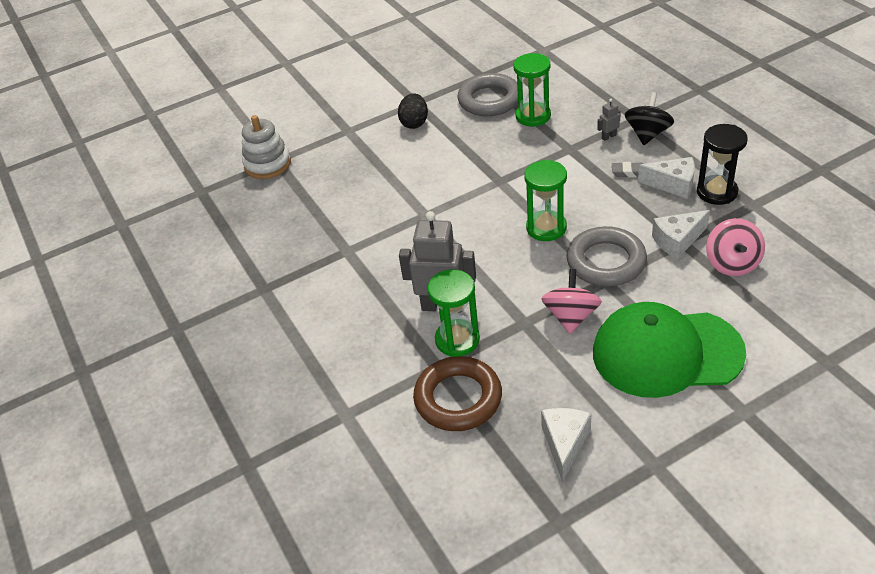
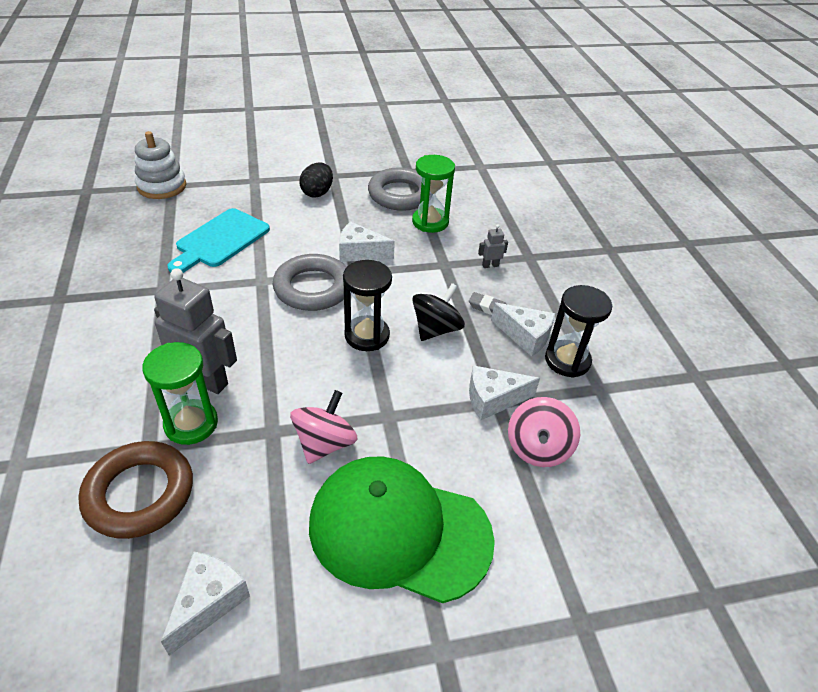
camera: 10 degrees right, 0 degrees up
(361, 193) = (220, 240): none -> turquoise cutting board
(491, 163) = (359, 253): none -> white cheese
(546, 228) = (367, 335): green hourglass -> black hourglass
(606, 262) = (403, 395): grey ring -> grey ring (313, 288)
(647, 134) = (531, 276): black spinning top -> black spinning top (436, 329)

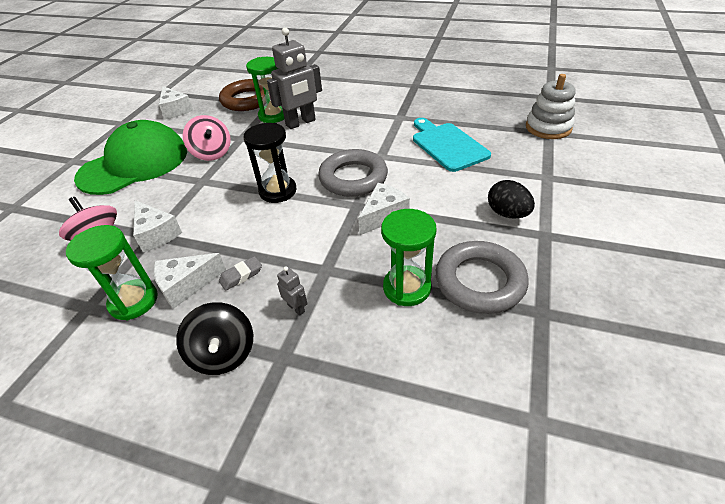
camera: 125 degrees right, 0 degrees up
(436, 329) = (249, 230): black spinning top -> black spinning top (223, 354)
(490, 265) = (296, 308): grey robot -> grey robot turned 60 degrees counterclockwise
(493, 399) = (157, 234): white cheese -> white cheese turned 120 degrees clockwise
(567, 360) = (134, 301): black hourglass -> green hourglass

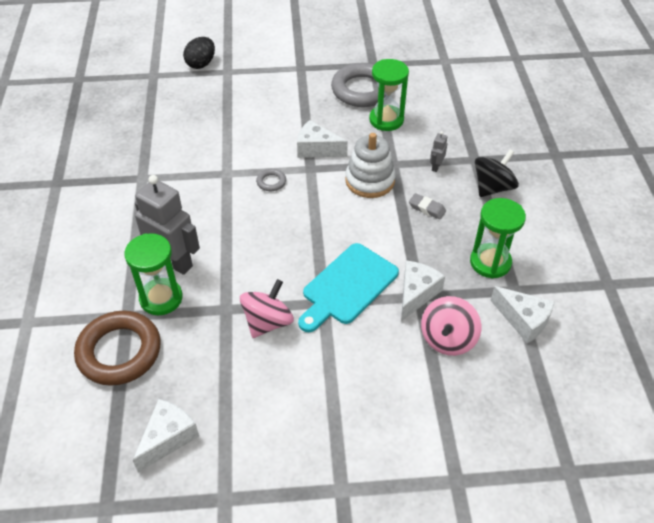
camera: 115 degrees left, 5 degrees up
(134, 164) = (320, 397): green cap -> none
(186, 285) = (456, 237): white cheese -> white cheese (523, 320)
(278, 191) = (314, 229): black hourglass -> none
(353, 178) = (271, 182): grey ring -> grey ring, size x0.43
(447, 145) = (193, 132): turquoise cutting board -> turquoise cutting board (347, 286)
(507, 213) = (284, 86): black egg -> black egg (201, 64)
(548, 127) = (144, 76): white stacking toy -> white stacking toy (370, 181)

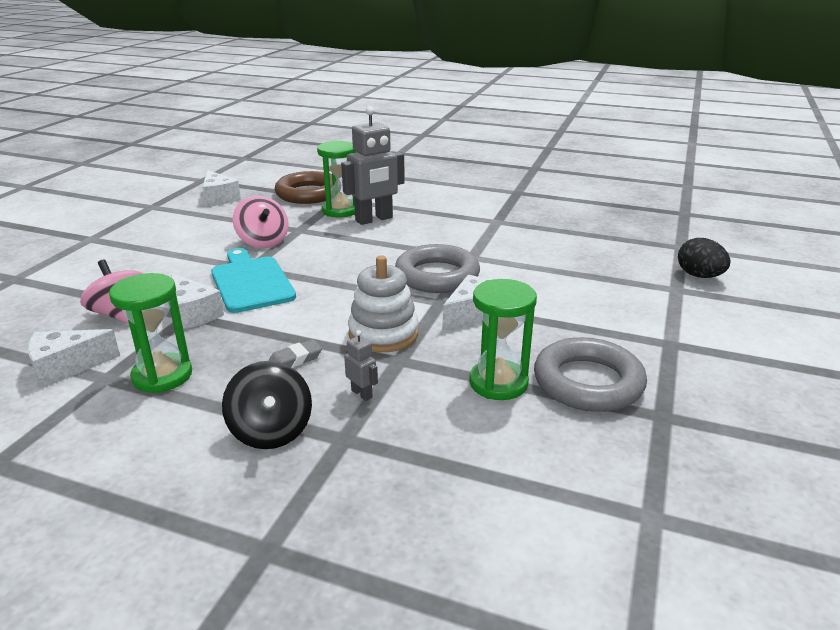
camera: 115 degrees right, 20 degrees down
(271, 182) = (437, 276): grey ring -> grey ring, size x2.34

